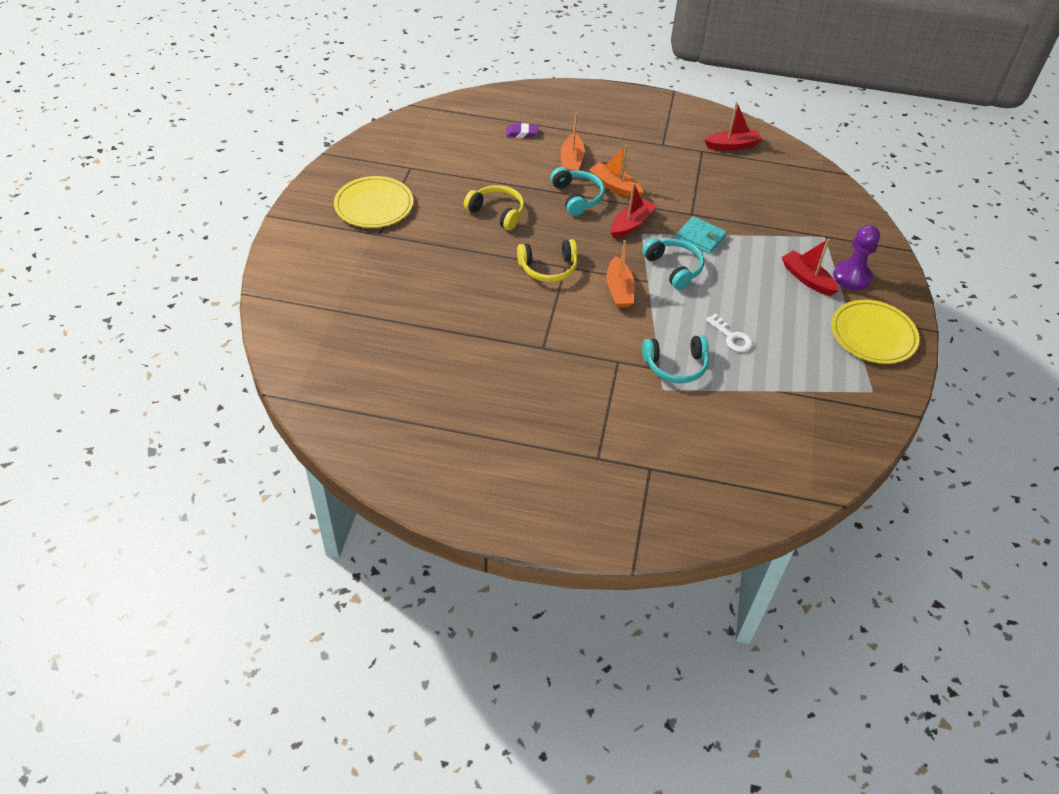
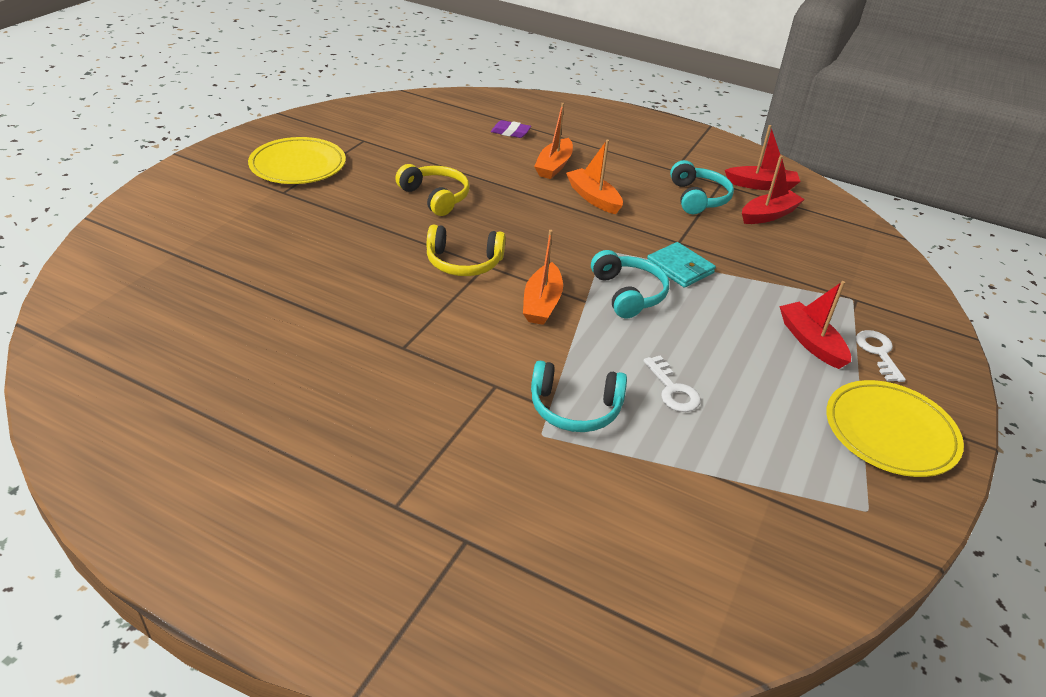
camera: 15 degrees right, 10 degrees down
(577, 197) = (541, 200): turquoise headphones -> turquoise headphones (698, 198)
(631, 224) = (595, 238): red boat -> red boat (769, 215)
(851, 277) = (878, 352): purple pawn -> white key

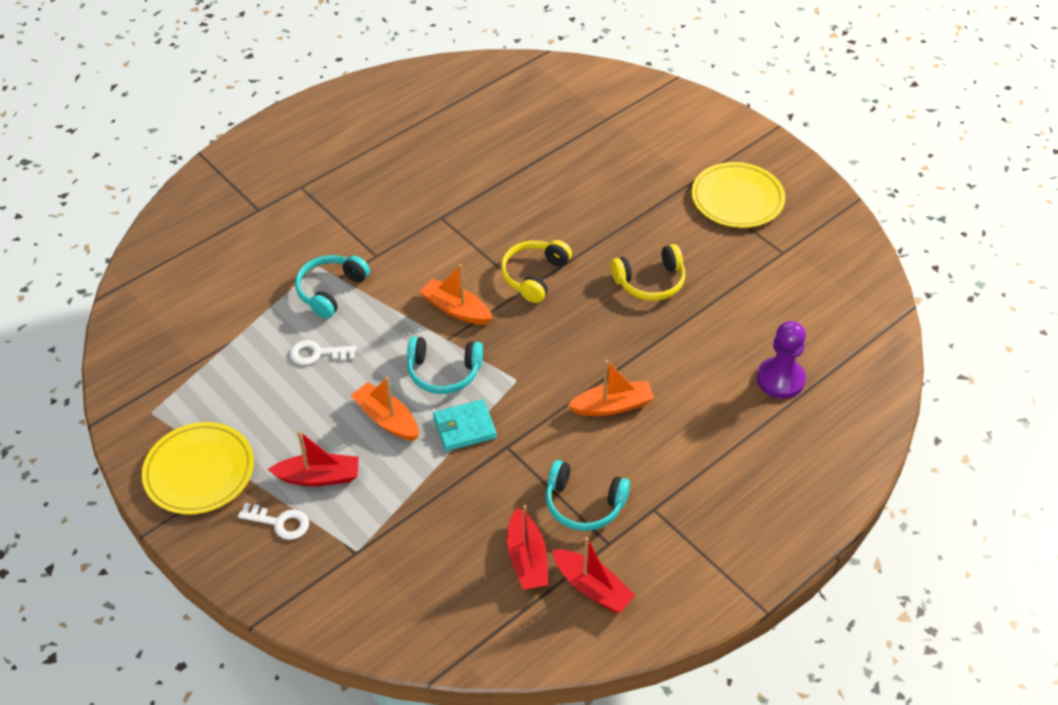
camera: 115 degrees right, 10 degrees up
(510, 132) = (780, 379): purple eraser -> purple pawn
(554, 166) = (690, 394): orange boat -> orange boat (387, 419)
(761, 185) = (592, 587): red boat -> red boat turned 75 degrees counterclockwise

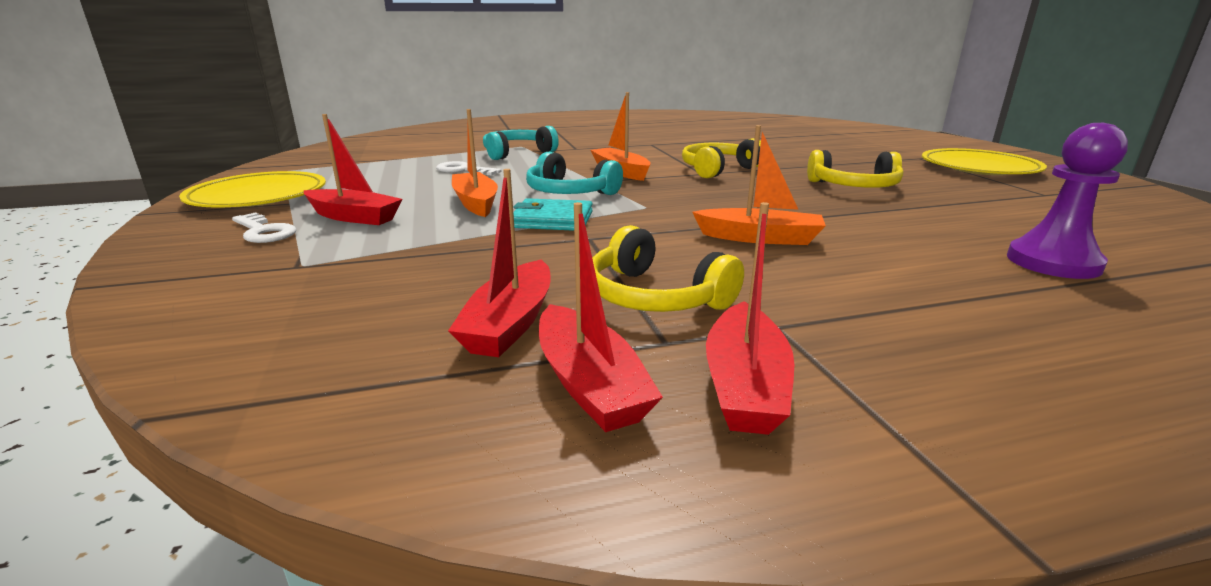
camera: 25 degrees right, 25 degrees down
(584, 504) = (655, 296): turquoise headphones -> yellow headphones
(654, 562) = (745, 385): none -> red boat

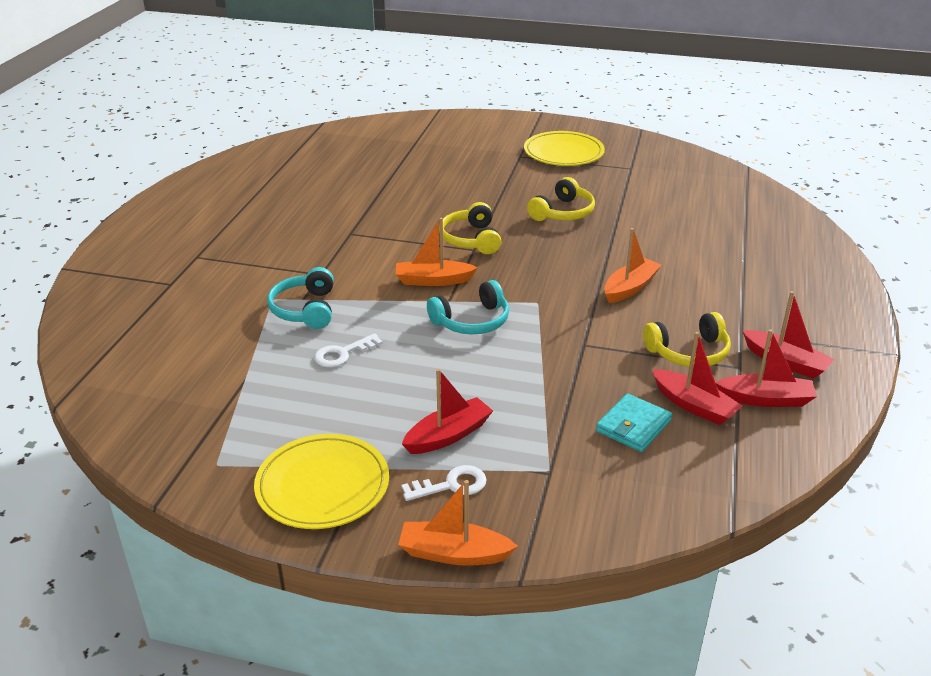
camera: 60 degrees left, 10 degrees up
(476, 203) = (461, 370): orange boat -> orange boat (453, 553)
(552, 220) = (534, 347): turquoise wallet -> turquoise wallet (633, 426)
(1053, 262) = (721, 229): purple pawn -> none

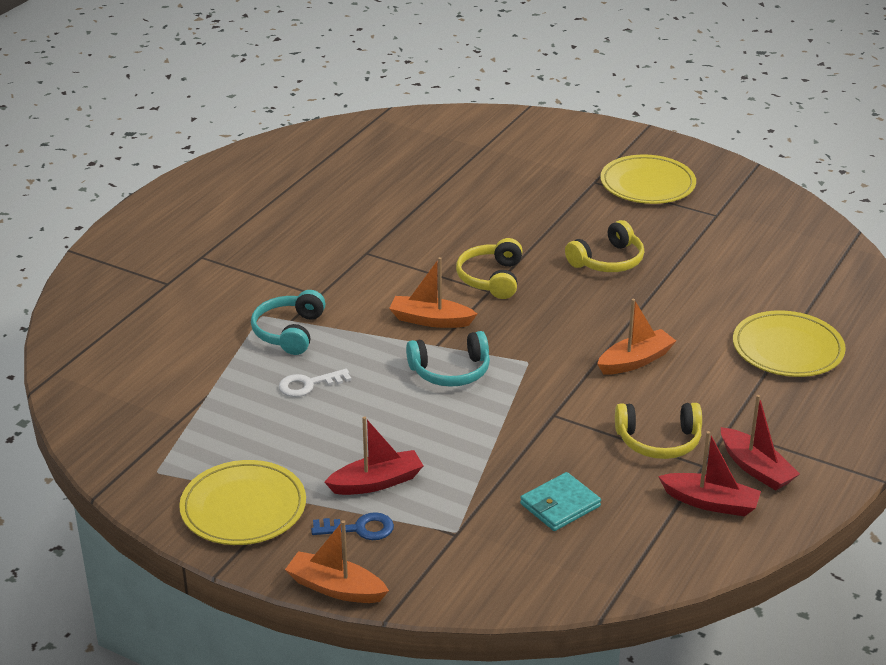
camera: 15 degrees right, 0 degrees up
(452, 485) = (360, 529): white key -> blue key
(694, 406) = (632, 496): red boat -> none
(749, 260) = (787, 349): none -> yellow plate

